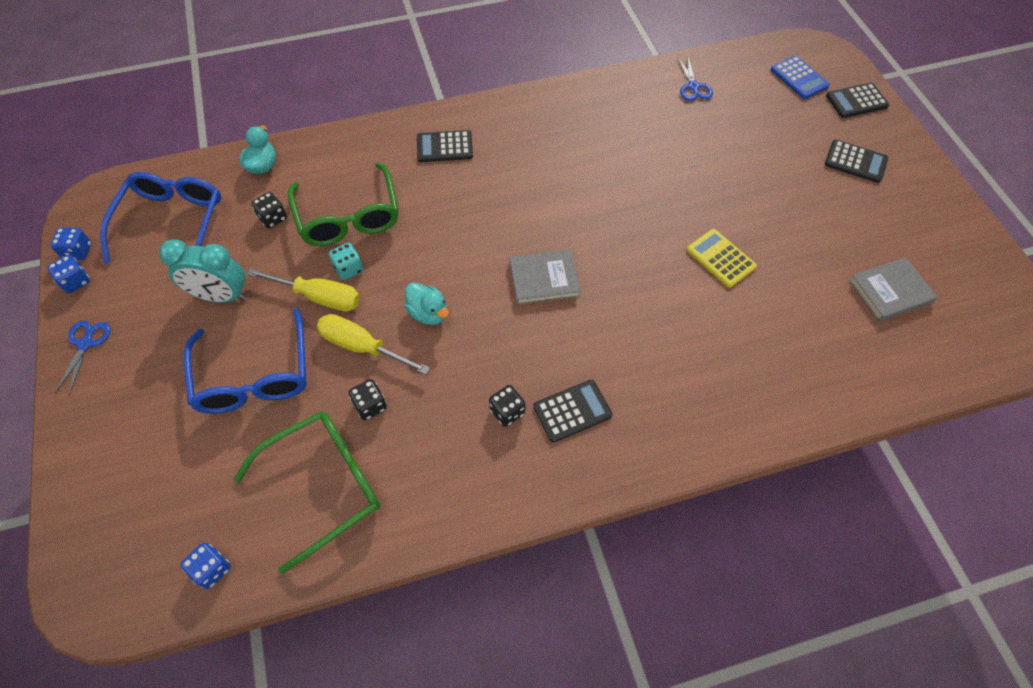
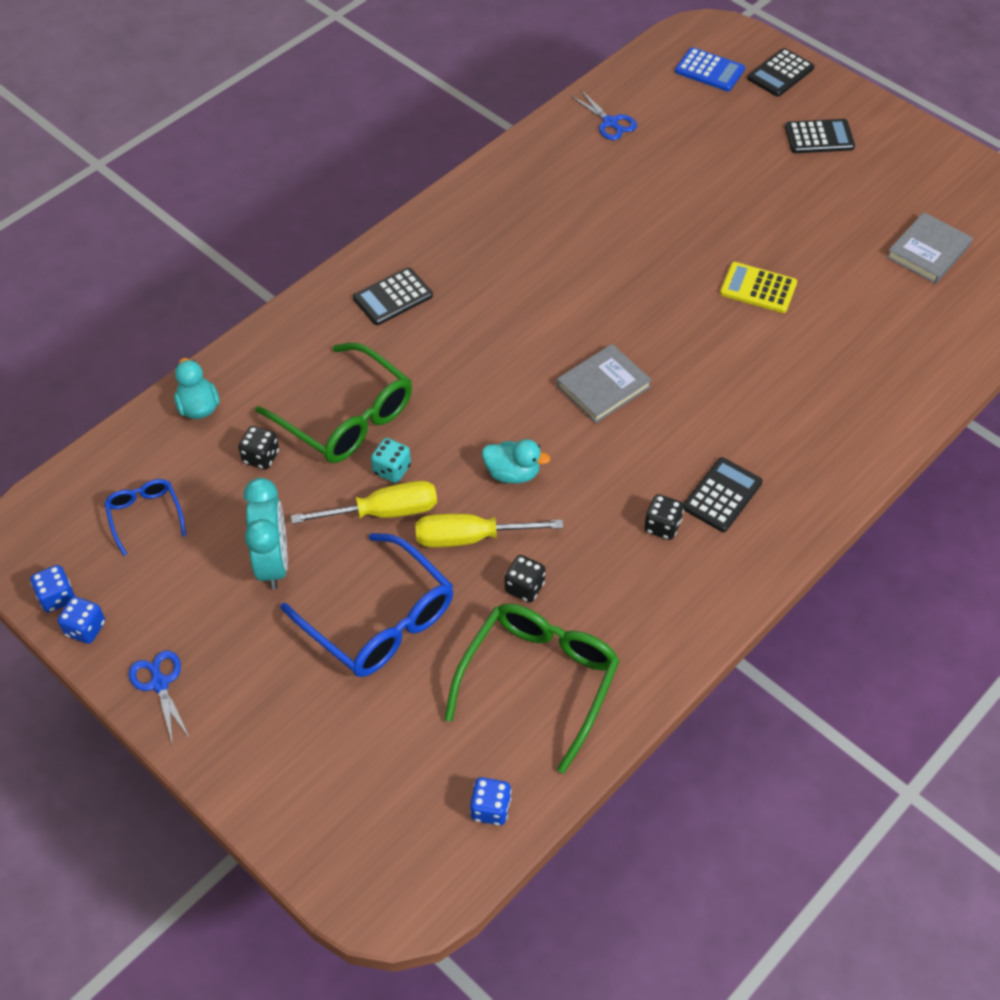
camera: 30 degrees left, 5 degrees down
(172, 224) = (145, 516): blue glasses -> blue glasses, size x0.53
(221, 296) = (273, 562): turquoise clock -> turquoise clock turned 75 degrees counterclockwise

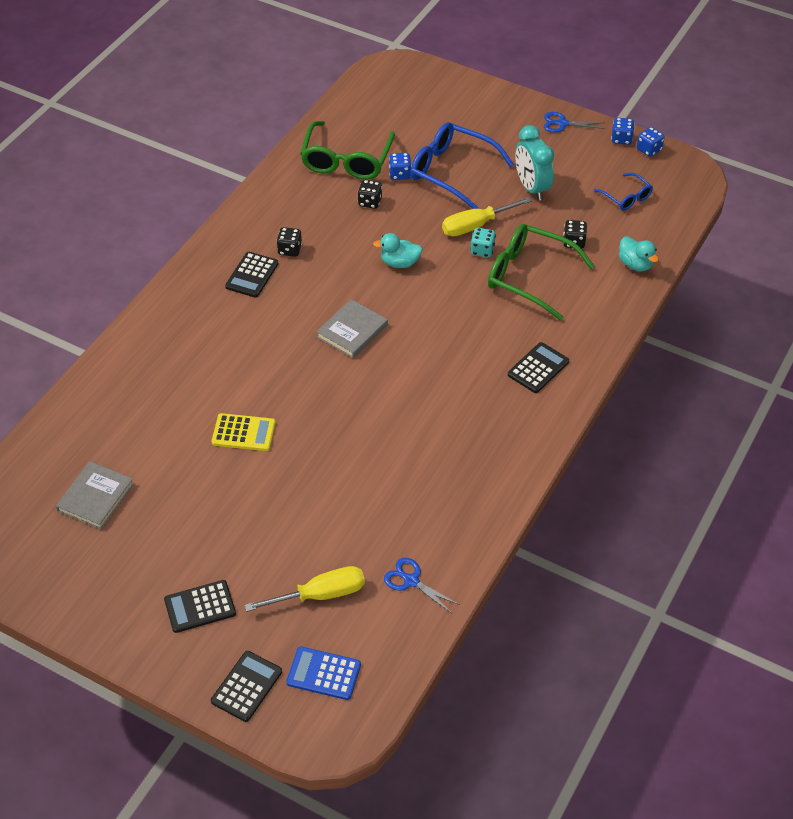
camera: 165 degrees right, 5 degrees down
(159, 683) = (562, 124): blue scissors -> blue scissors turned 135 degrees clockwise
(471, 538) = (413, 222): yellow screwdriver -> yellow screwdriver (320, 595)
(490, 808) = (355, 105): blue dice -> blue dice (400, 174)

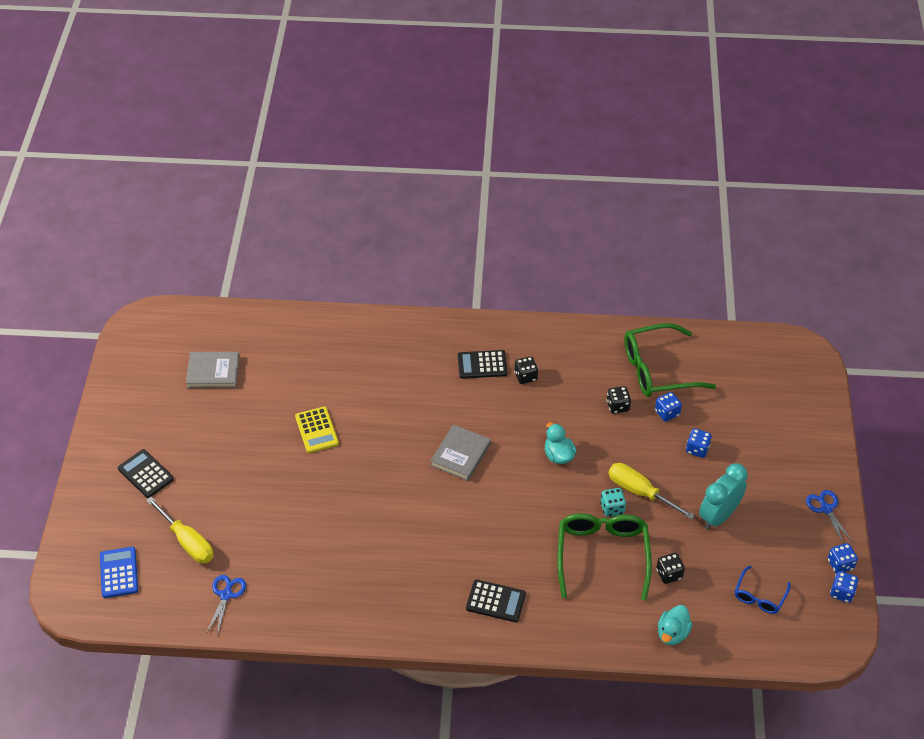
camera: 65 degrees right, 0 degrees up
(246, 686) = (90, 530): black calculator -> none
(352, 331) = (460, 454): grey book -> grey book turned 75 degrees counterclockwise
(452, 172) = (697, 449): blue glasses -> blue dice

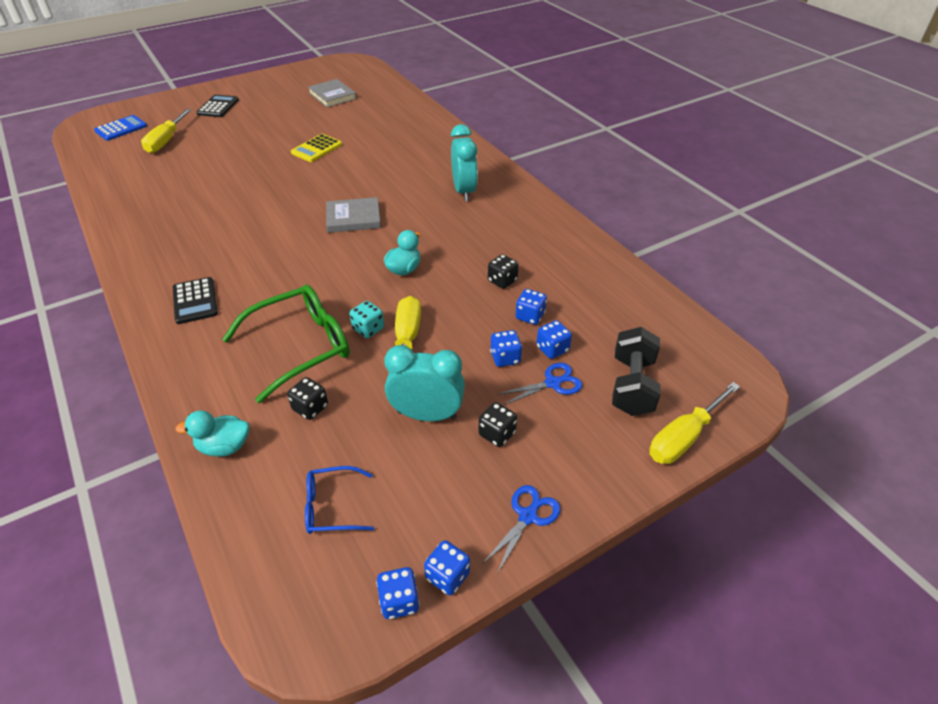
camera: 55 degrees right, 5 degrees down
(226, 595) = (124, 172): blue scissors -> blue scissors (553, 383)
(482, 365) = (464, 191): black calculator -> turquoise clock
(525, 376) = (477, 217): black dice -> black dice (497, 434)
(658, 369) = (579, 288): green glasses -> none
(707, 420) = (552, 349): none -> blue dice
(766, 402) = (632, 386): none -> black dumbbell
(820, 405) = (684, 437): none -> yellow screwdriver

